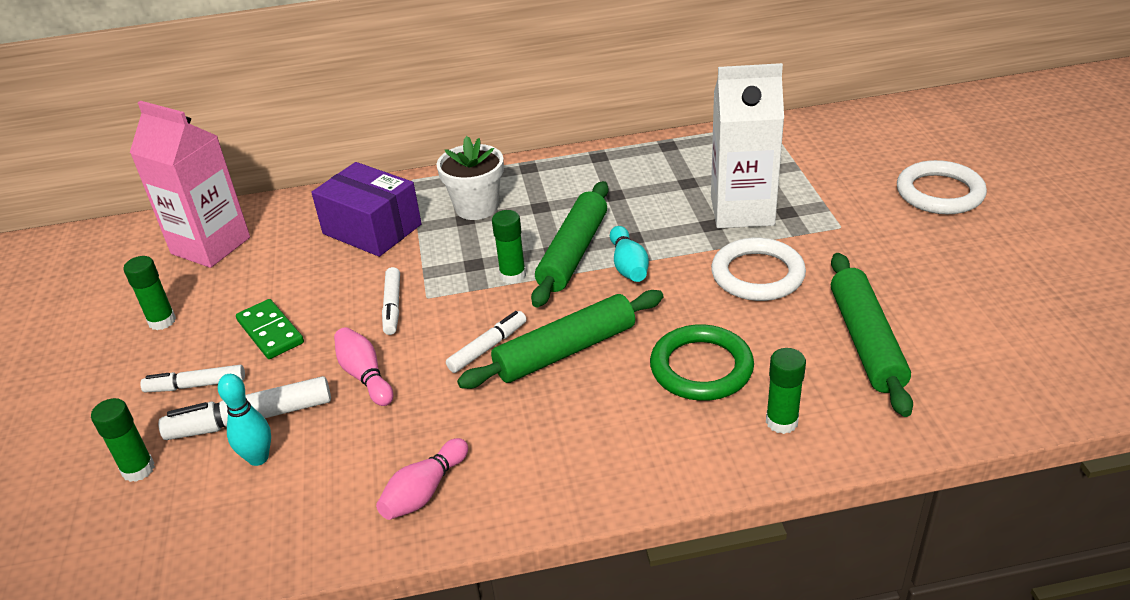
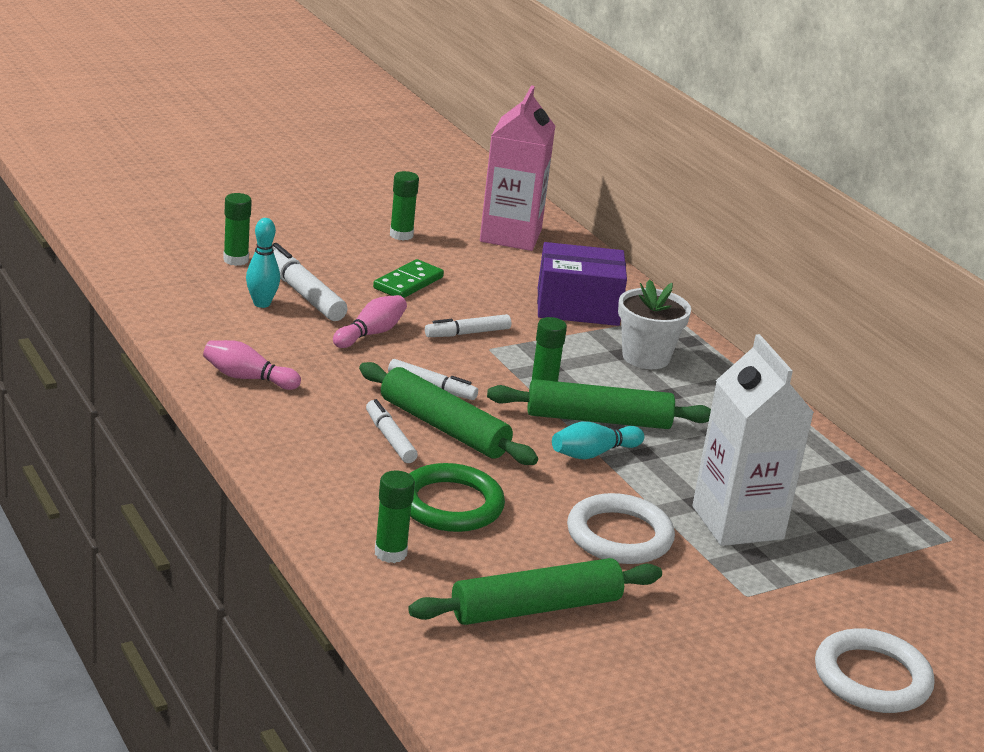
camera: 65 degrees right, 10 degrees down
(196, 385) = (331, 264): white marker -> white marker (390, 438)
(372, 229) = (577, 307): purple box -> purple box turned 75 degrees clockwise

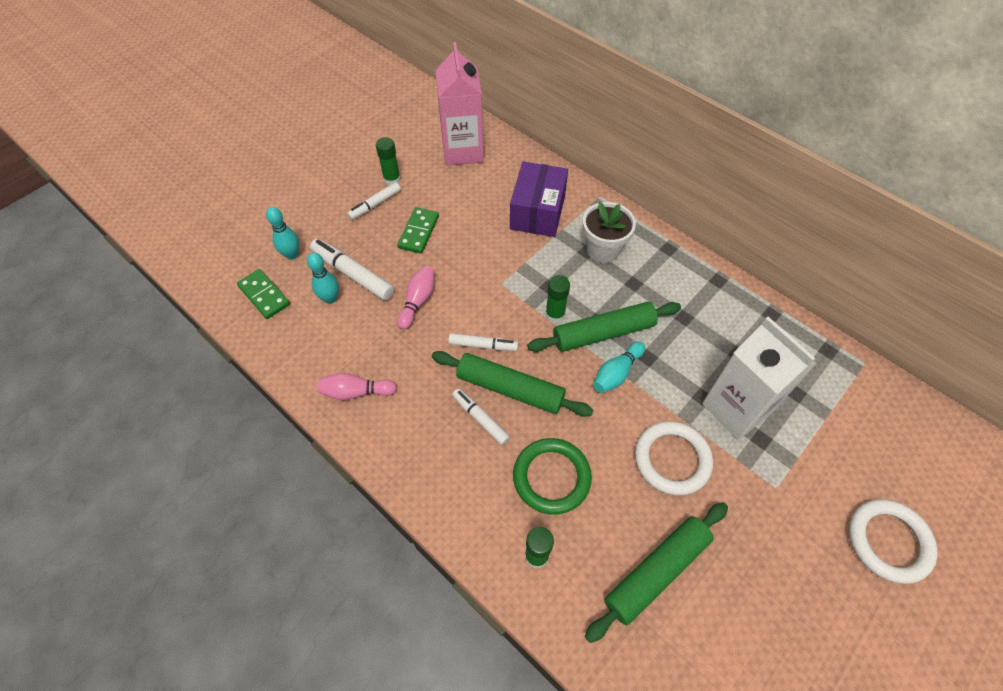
camera: 15 degrees left, 30 degrees up
(182, 280) = (264, 295): none -> green domino
(236, 260) = (292, 255): green glue stick -> turquoise bowling pin
(467, 333) = (480, 273): white marker -> white marker (375, 204)
(577, 307) = (537, 212): purple box -> purple box turned 60 degrees counterclockwise

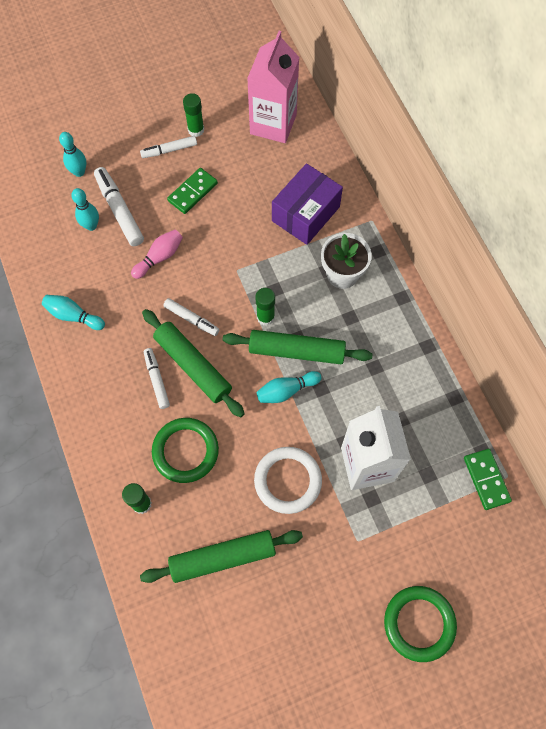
camera: 25 degrees right, 10 degrees up
(264, 295) = (41, 201): green domino -> green domino (486, 479)
(356, 392) = (73, 316): pink bowling pin -> turquoise bowling pin
(888, 541) = (419, 623): white ring -> green ring

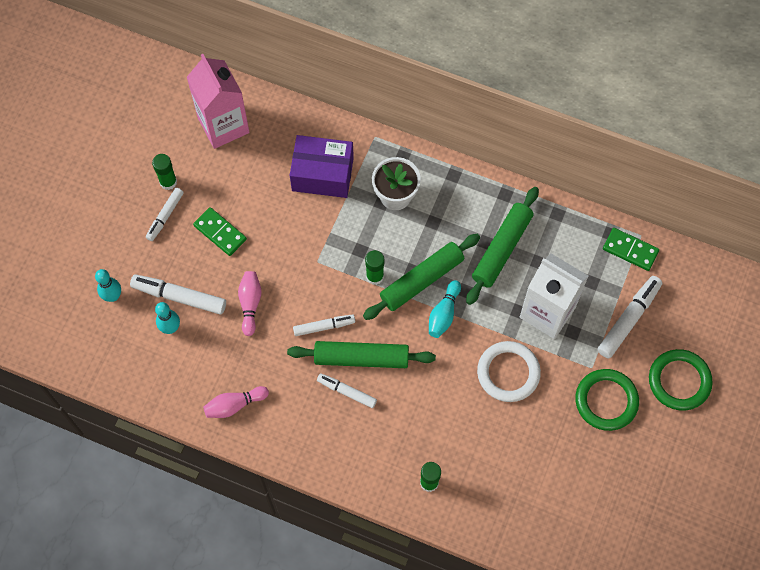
camera: 45 degrees left, 0 degrees up
(73, 316) = (234, 405): turquoise bowling pin -> pink bowling pin
(185, 451) = (420, 420): green ring -> green ring (606, 401)
(192, 192) = (220, 232): green domino -> green domino turned 45 degrees counterclockwise
(223, 557) = (519, 463): green rolling pin -> green rolling pin (502, 249)
(306, 214) = (322, 174): purple box -> purple box turned 75 degrees counterclockwise
(428, 532) = (628, 319): none -> white marker

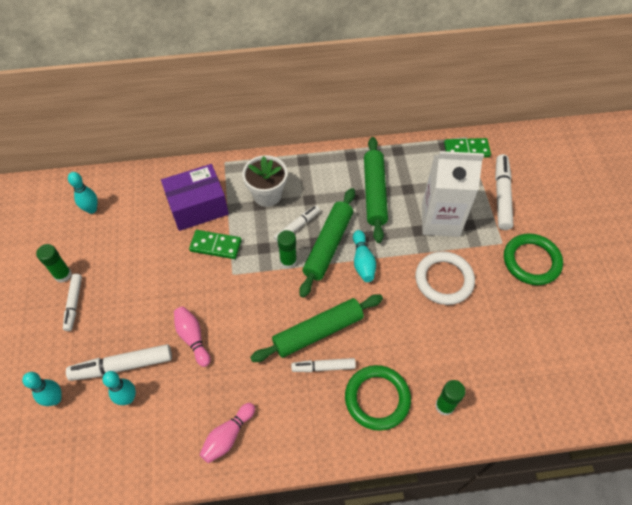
camera: 30 degrees left, 10 degrees down
(220, 232) = (132, 293): green domino -> green domino (215, 246)
(223, 125) = (91, 209): pink carton -> turquoise bowling pin
(324, 326) = (270, 323): white marker -> white marker (297, 226)
(679, 381) = (570, 219): green ring -> green ring (377, 398)

